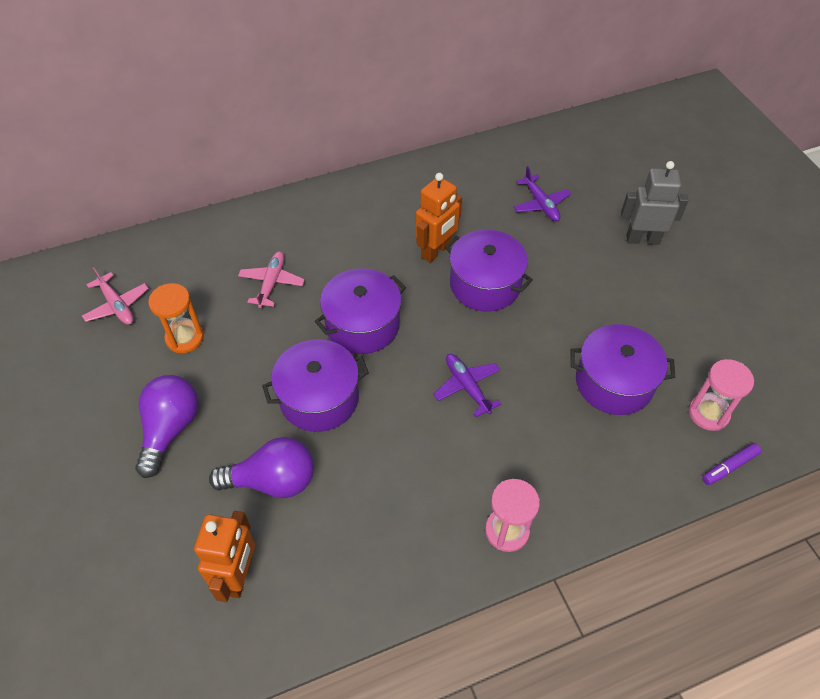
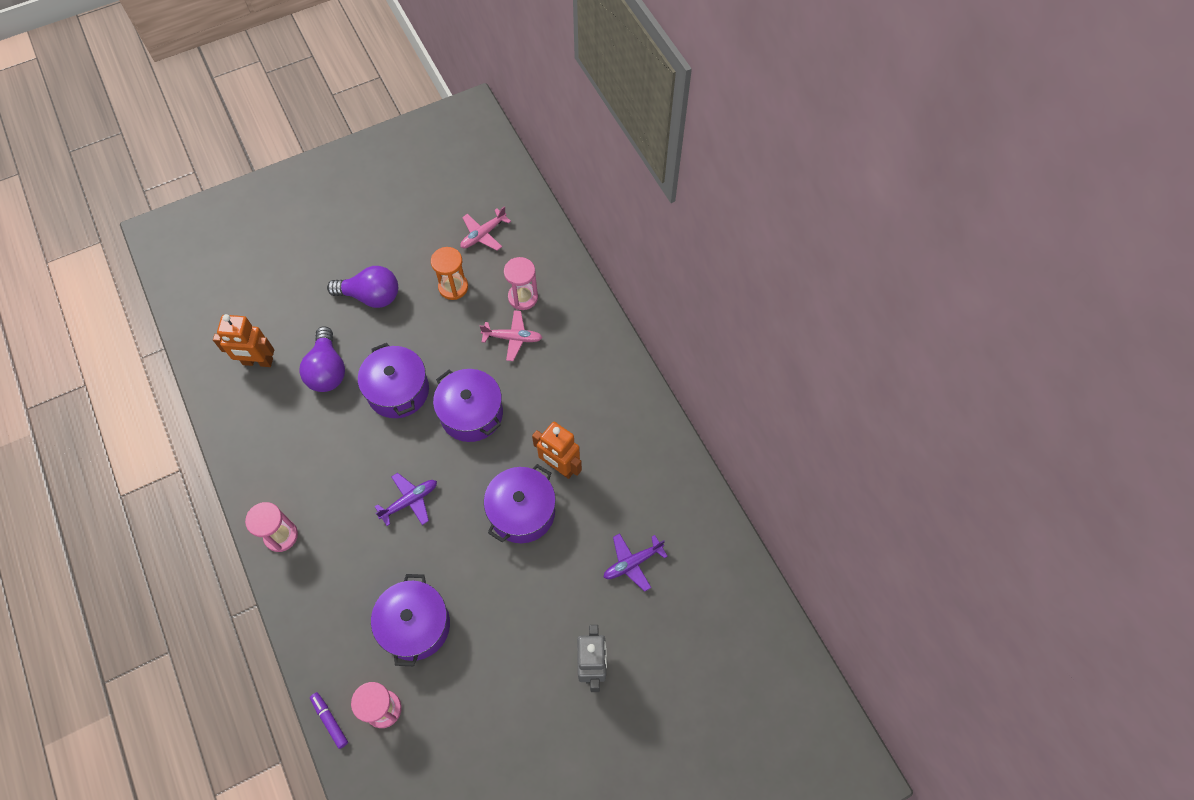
camera: 85 degrees right, 10 degrees up
(220, 271) = (523, 297): none -> pink hourglass

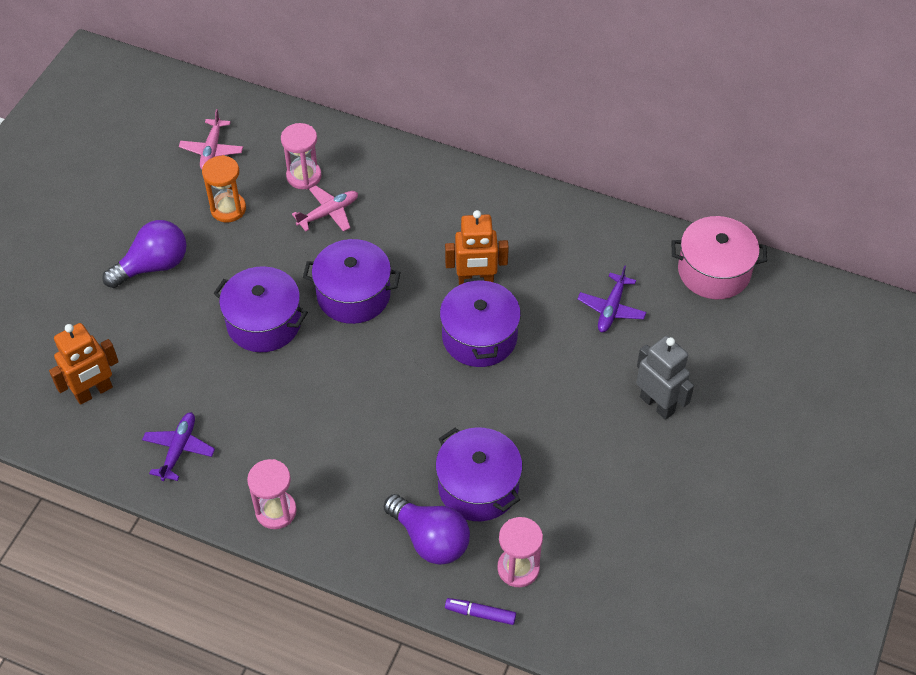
camera: 40 degrees left, 10 degrees down
(327, 370) = (175, 352): purple light bulb -> purple light bulb (430, 539)
(410, 501) = (370, 399): purple plane -> purple plane (179, 449)
(737, 593) = (714, 271): none -> pink pot

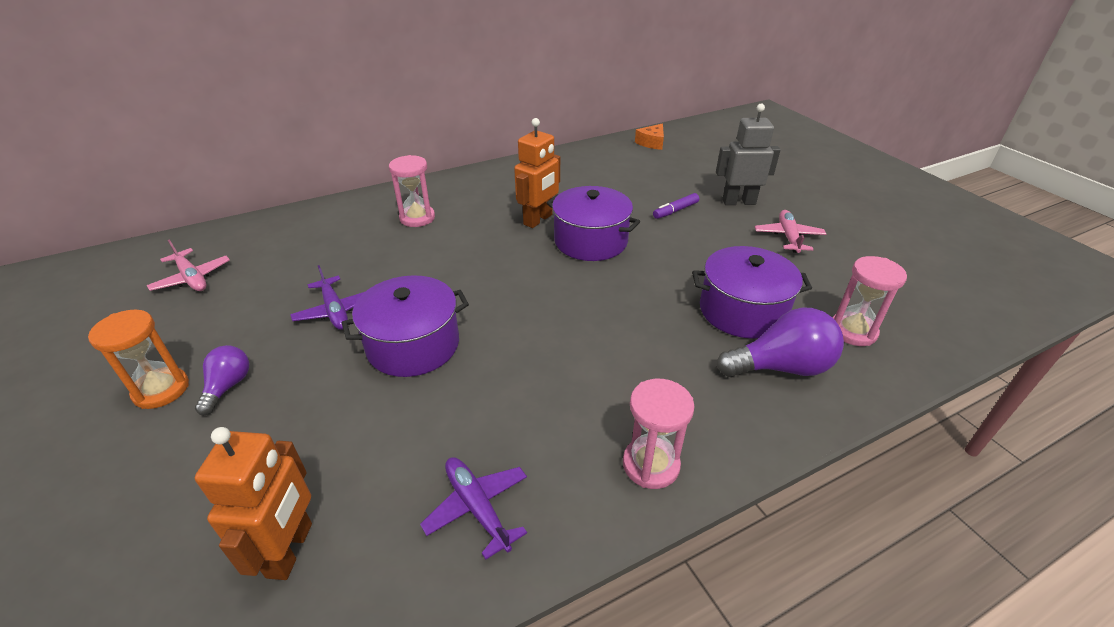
camera: 50 degrees left, 15 degrees down
(153, 266) = (228, 386): purple light bulb -> purple light bulb, size x0.59
(228, 209) = (263, 301): orange hourglass -> orange hourglass (161, 390)
(304, 176) = (312, 245): pink hourglass -> pink hourglass (417, 218)
(329, 213) = (367, 251): pink plane -> pink plane (788, 237)
(353, 294) = (463, 279): purple pot -> none
(480, 613) = (895, 378): purple marker -> purple marker (675, 211)
(611, 309) = (636, 183): purple plane -> purple plane (335, 310)
(714, 271) = (652, 143): pink pot -> orange cheese

